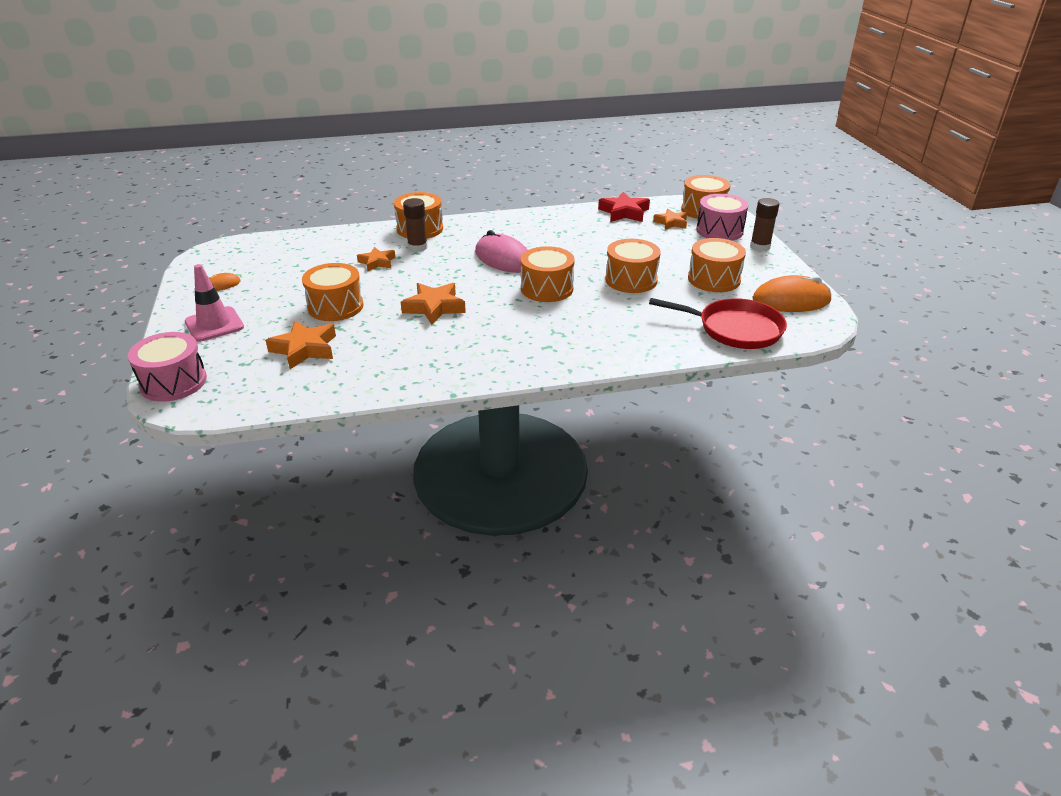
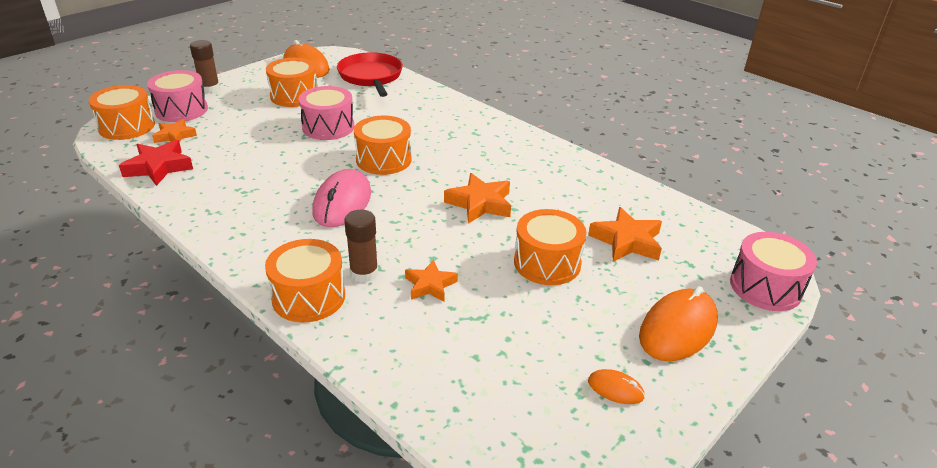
camera: 125 degrees left, 0 degrees up
(214, 324) = (677, 329): pink traffic cone -> orange mouse
(631, 280) = (328, 127): orange drum -> pink drum

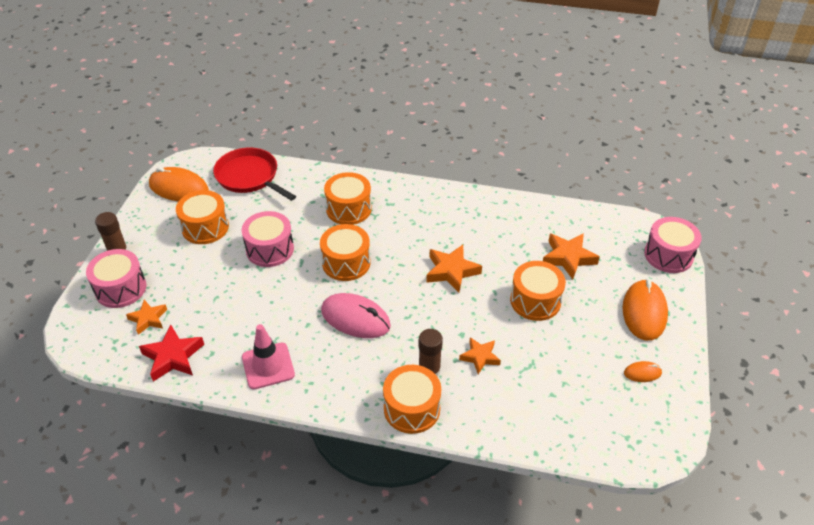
camera: 30 degrees left, 10 degrees up
(127, 126) = (91, 329): orange drum -> orange drum (348, 209)
(223, 205) = (268, 366): none -> pink traffic cone
(342, 202) = (355, 318): pink mouse -> pink mouse turned 45 degrees counterclockwise

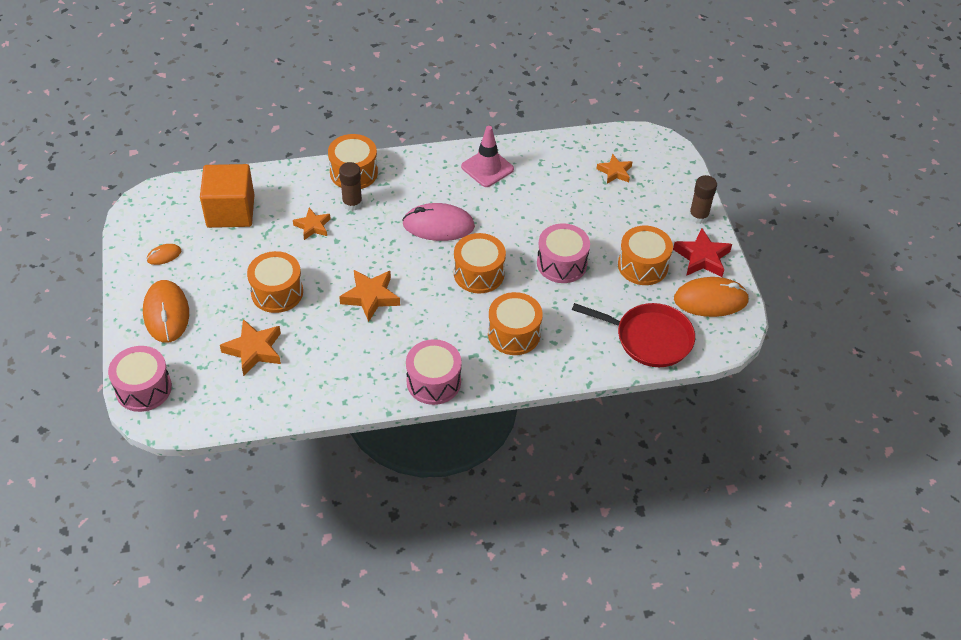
camera: 155 degrees right, 5 degrees up
(120, 288) = (663, 187): pink drum -> pink drum (433, 382)
(173, 357) = (568, 152): red star -> red star (702, 257)
(563, 403) = (230, 211): none -> orange cube

